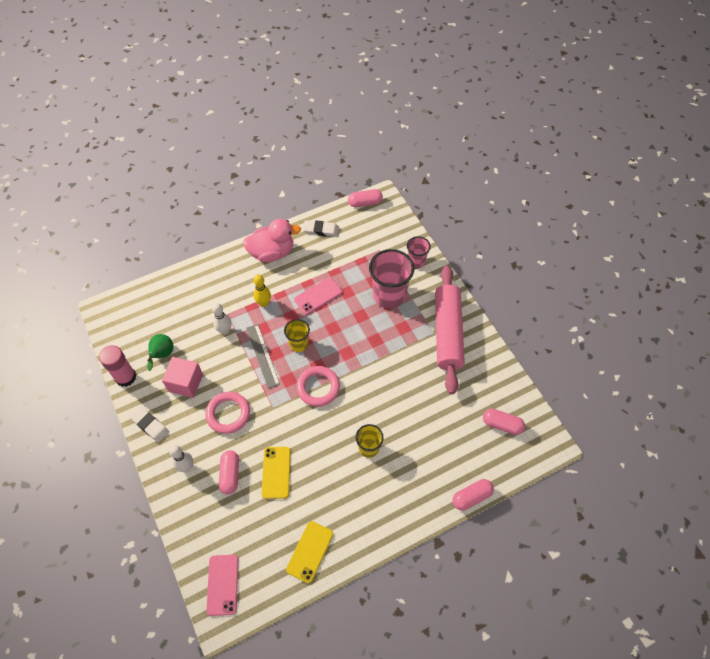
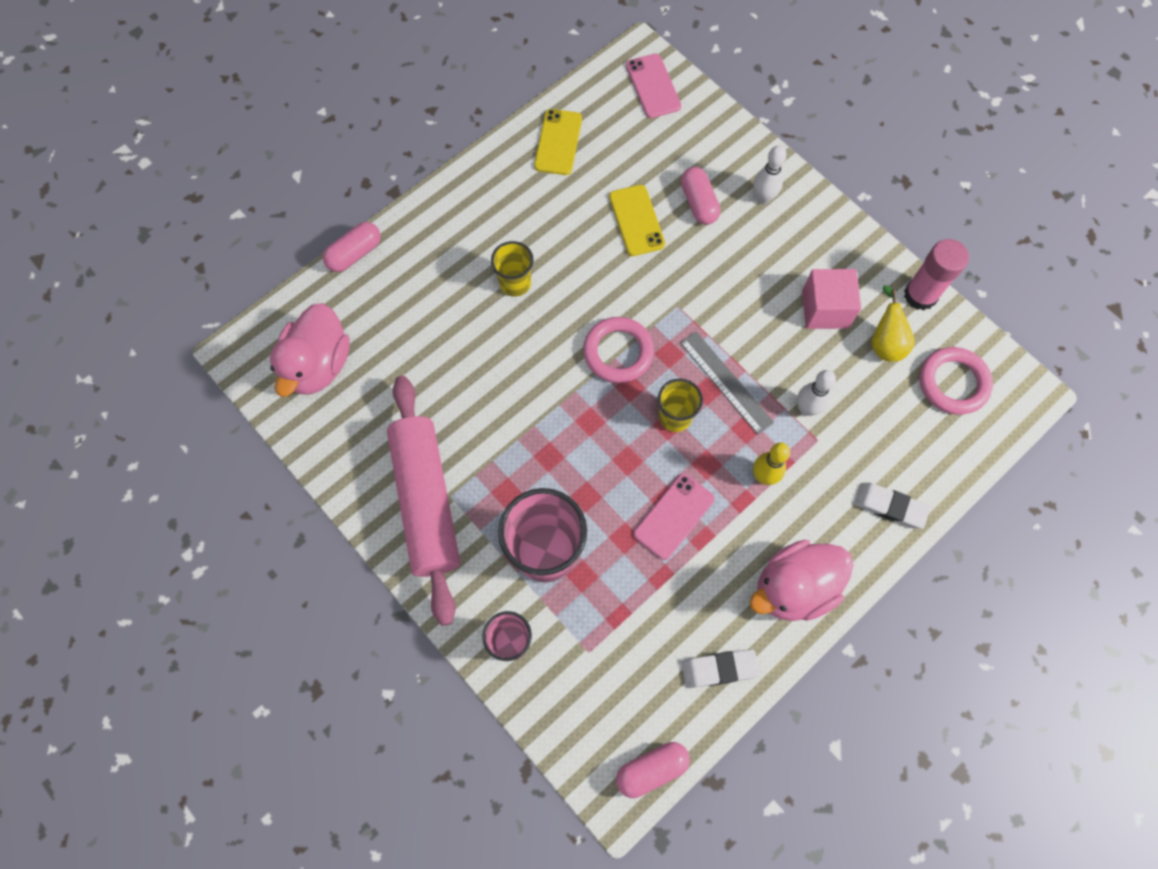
camera: 165 degrees right, 10 degrees up
(150, 425) = (843, 238): white eraser -> white eraser (889, 507)
(162, 355) = (885, 342): green pear -> yellow pear
(228, 414) = (739, 280): pink ring -> pink ring (953, 383)
(502, 424) = (318, 365): pink capsule -> pink duck

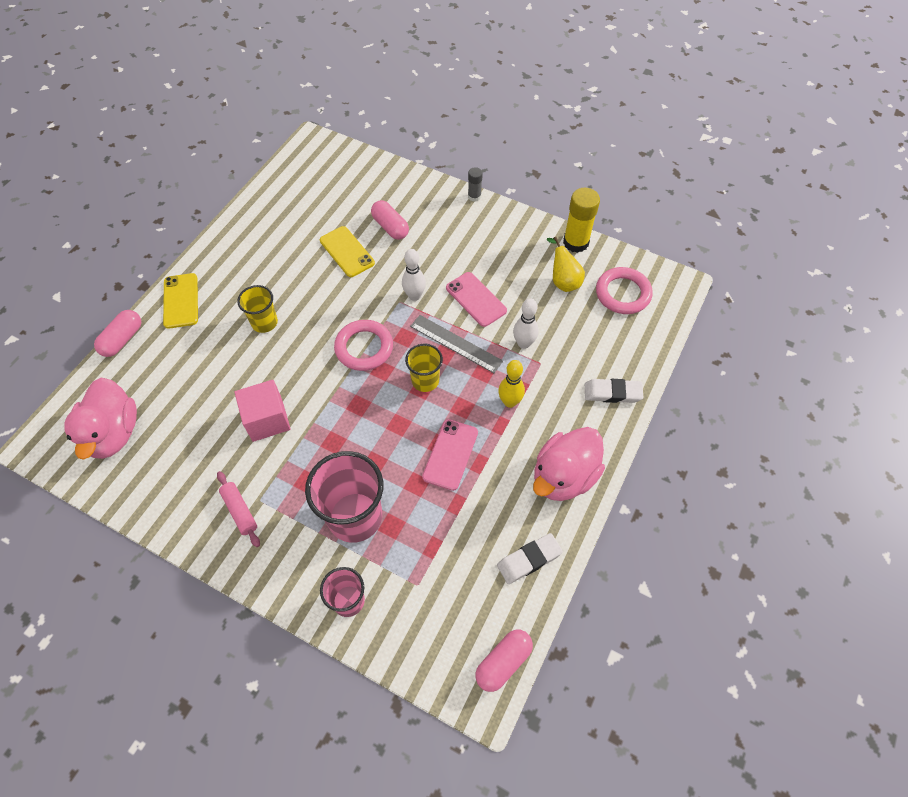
camera: 20 degrees left, 10 degrees down
(427, 501) = (240, 511): pink rolling pin -> pink rolling pin, size x0.41
(558, 142) = (268, 215): yellow phone -> yellow phone (181, 301)
(653, 86) = (329, 160): pink phone -> pink phone (476, 299)
(763, 198) = (437, 211): white bowling pin -> white bowling pin (414, 296)
(815, 192) = (474, 196): none -> grey glue stick
(825, 309) = (511, 271): pink cube -> pink cube (267, 420)
(920, 295) = (576, 242): pink glue stick -> yellow glue stick

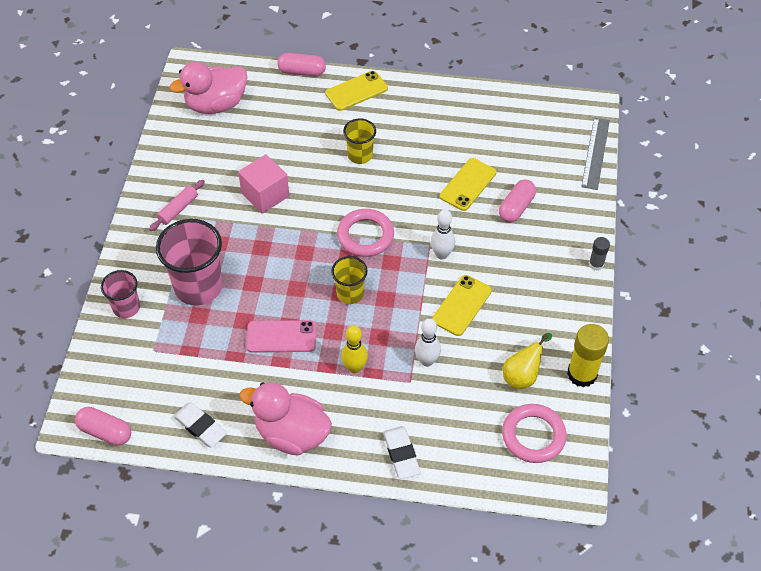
camera: 70 degrees right, 5 degrees down
(456, 343) = (402, 305): grey ruler -> grey ruler (595, 153)
(476, 299) = (461, 305): pink phone -> yellow phone

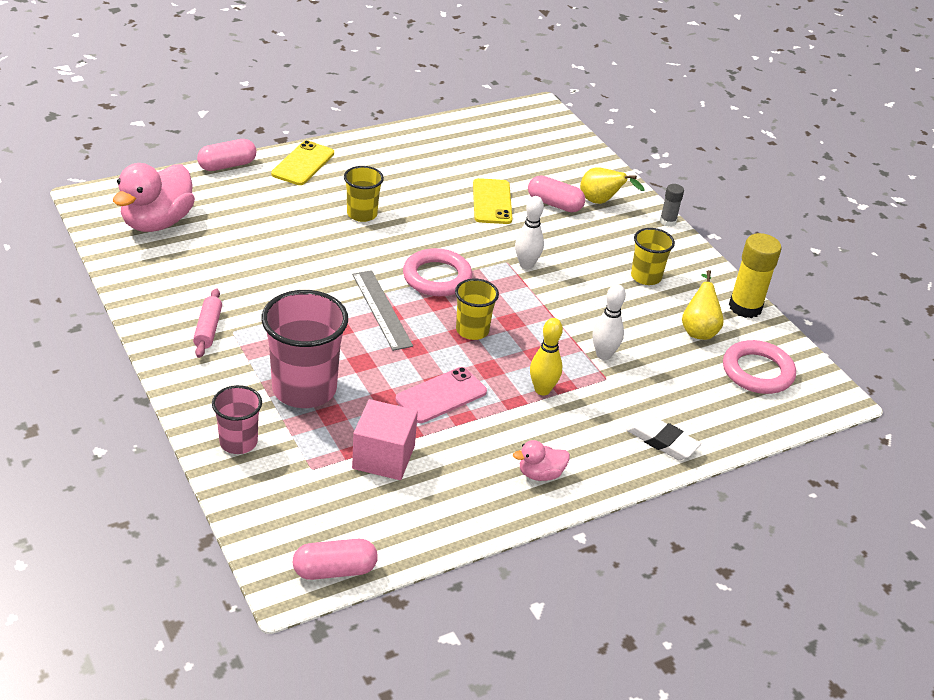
camera: 40 degrees left, 15 degrees down
(200, 427) = (438, 514): white eraser -> none
(265, 195) = (295, 281): pink cube -> pink cube (383, 457)
(291, 434) = (540, 474): pink duck -> pink duck, size x0.49
(461, 305) = (587, 298): yellow phone -> none
(516, 207) = (554, 204): pink capsule -> pink capsule turned 60 degrees counterclockwise
(526, 308) = (646, 277): none -> yellow cup
(557, 222) = (601, 202): none -> yellow pear
(595, 153) = (579, 140): grey ruler -> grey ruler (382, 309)

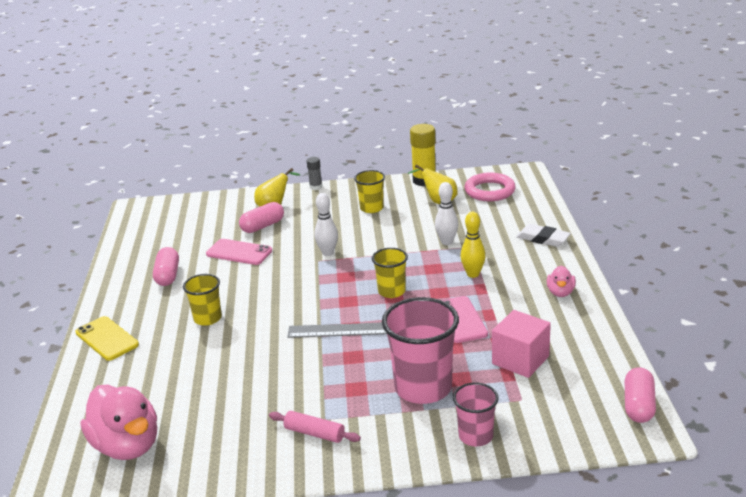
camera: 60 degrees left, 10 degrees down
(227, 165) = (70, 385): pink capsule -> pink capsule (168, 275)
(437, 277) = (317, 296): pink ring -> none
(492, 202) = (239, 252): yellow phone -> pink phone
(662, 441) = (543, 239): white eraser -> white eraser turned 60 degrees clockwise

